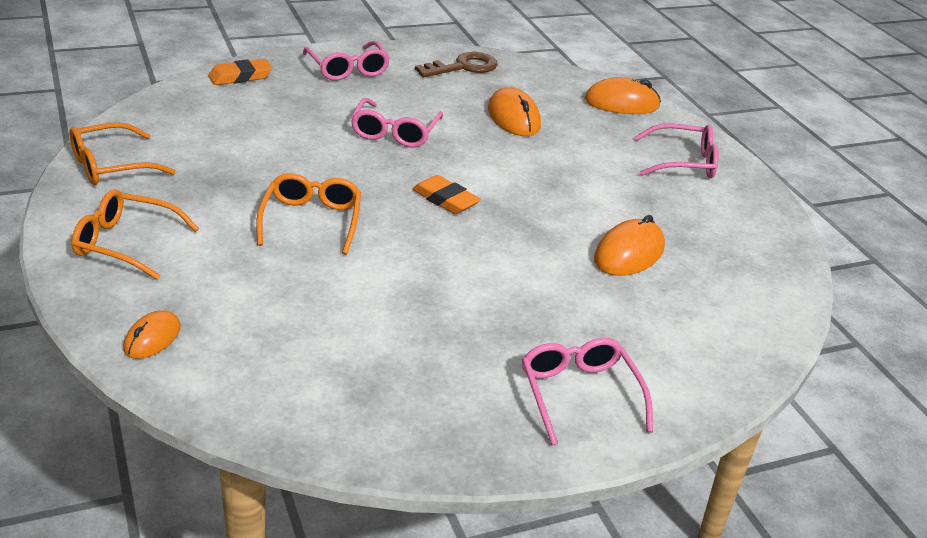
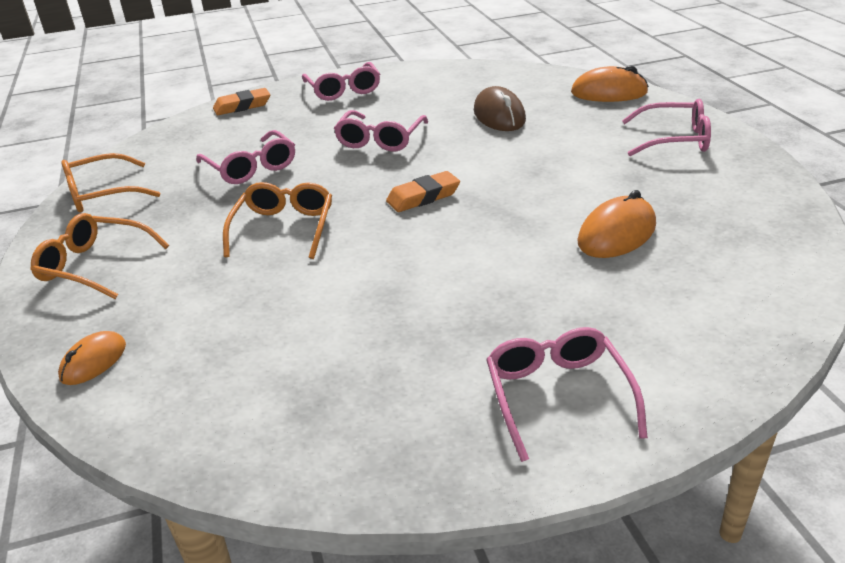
camera: 10 degrees right, 0 degrees up
(264, 151) = (251, 167): none -> pink glasses
(445, 200) = (423, 197): orange eraser -> orange eraser turned 75 degrees counterclockwise
(463, 67) = (453, 77): brown key -> none
(513, 118) = (499, 116): orange mouse -> brown mouse

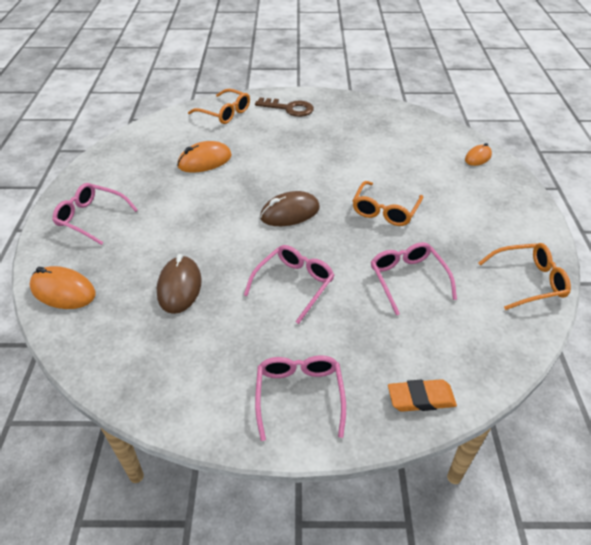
camera: 165 degrees left, 10 degrees up
(95, 266) = (502, 212): orange glasses -> orange glasses (224, 113)
(423, 197) = (290, 213): orange eraser -> brown mouse
(558, 396) = (289, 108): pink glasses -> brown key

